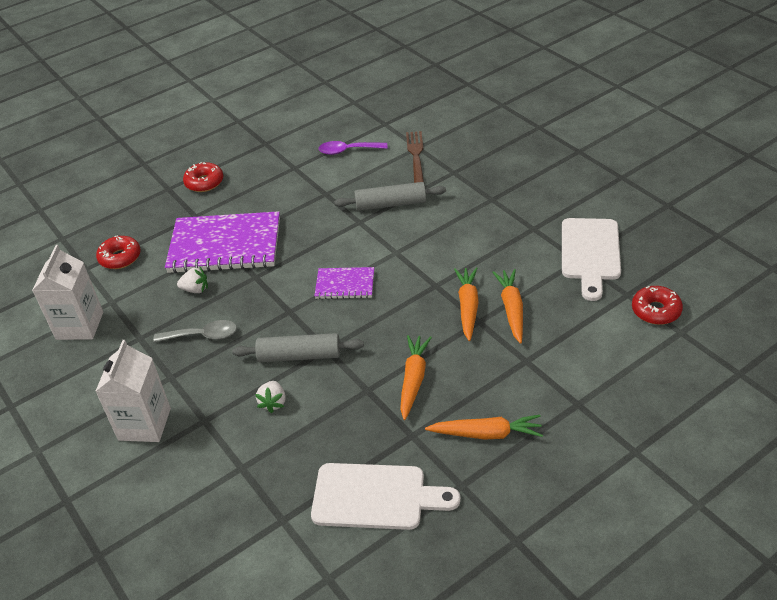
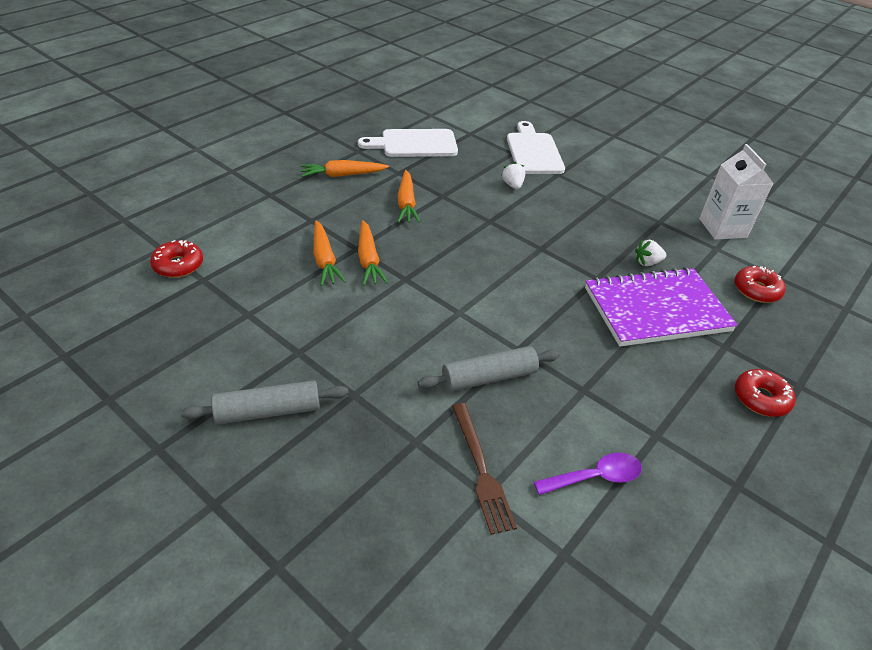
camera: 160 degrees right, 0 degrees up
(144, 424) = (600, 170): white carton -> none
(202, 336) = (606, 225): grey spoon -> none
(299, 356) = (510, 215): grey rolling pin -> grey rolling pin (268, 411)
(345, 285) = (499, 274): purple notebook -> none
(590, 253) = (232, 323): white cutting board -> white cutting board (533, 151)

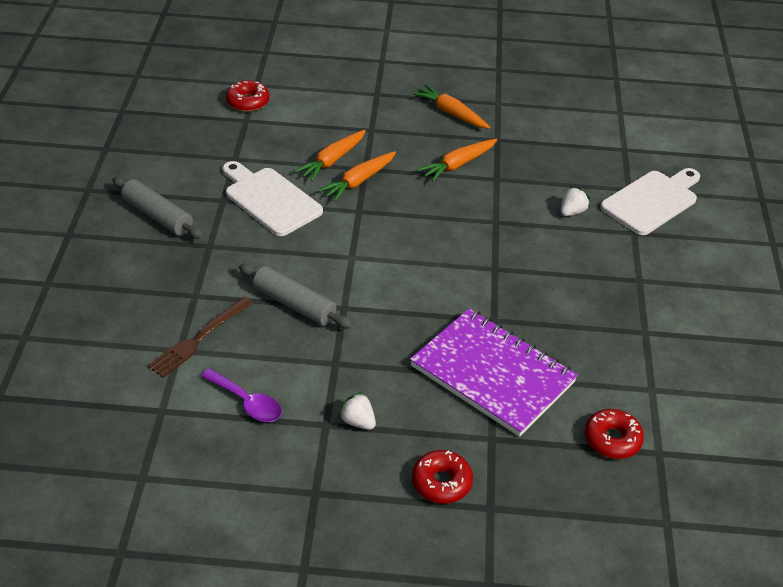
camera: 55 degrees right, 0 degrees up
(414, 144) = (555, 126): white cutting board -> white cutting board (270, 199)
(647, 262) = (560, 345): white strawberry -> white strawberry (358, 421)
(722, 228) = (698, 383): white carton -> none

